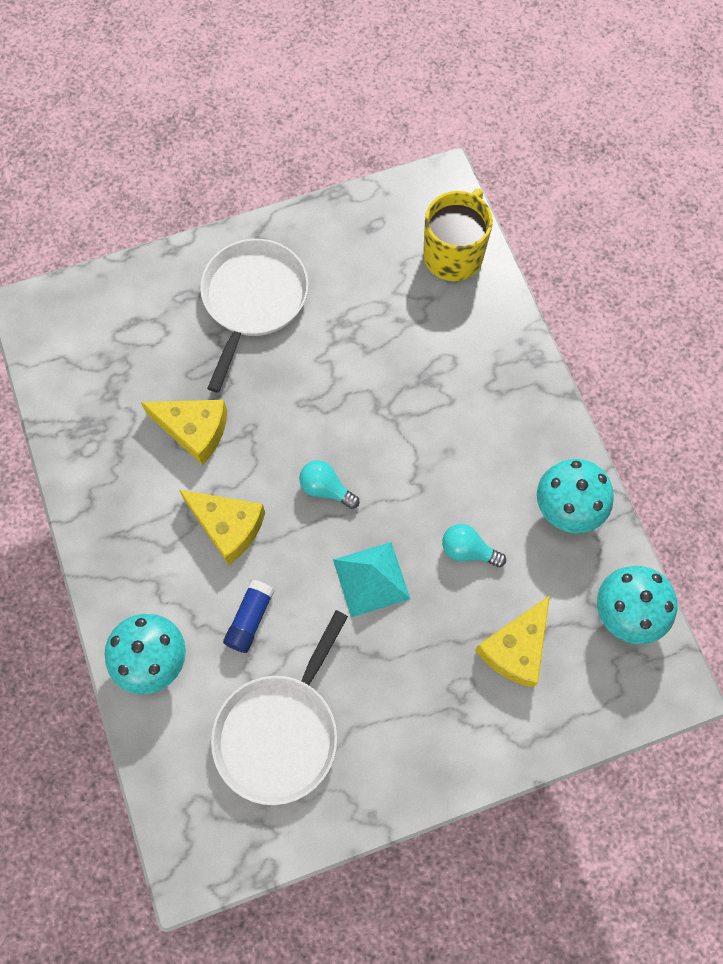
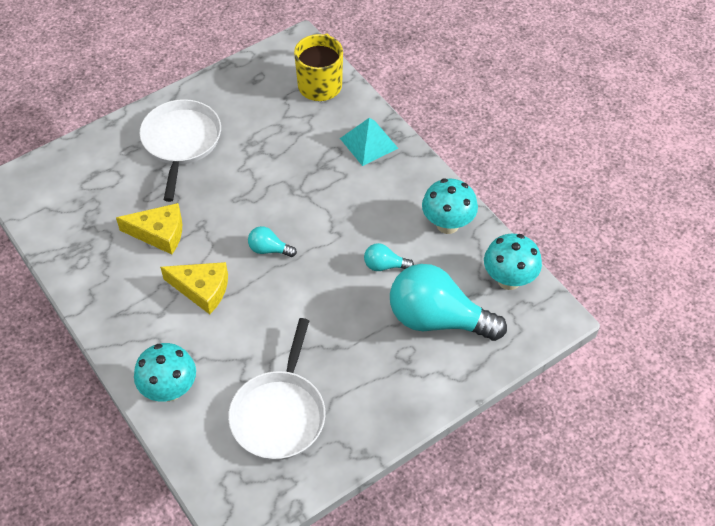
camera: 15 degrees left, 15 degrees down
(250, 619) = (236, 345): blue glue stick -> none
(371, 579) = (319, 299): turquoise pyramid -> turquoise pyramid (369, 143)
(516, 648) = (437, 319): yellow cheese -> turquoise light bulb

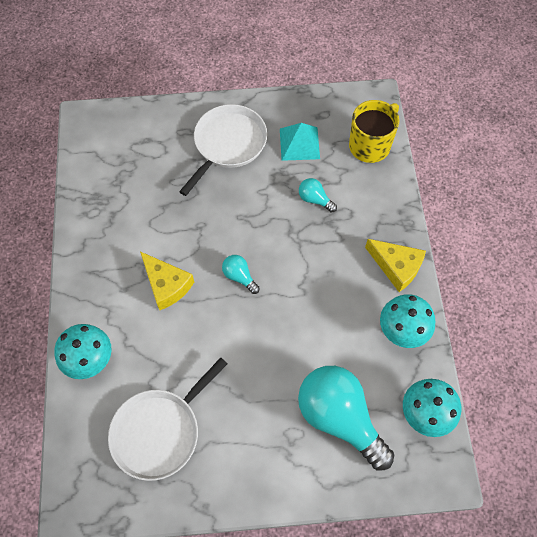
camera: 30 degrees right, 10 degrees up
(159, 233) = (164, 217): yellow cheese -> yellow cheese (396, 267)
(369, 143) = (379, 219): turquoise pyramid -> turquoise pyramid (299, 143)
(384, 265) = (324, 342): turquoise light bulb -> turquoise light bulb (315, 199)

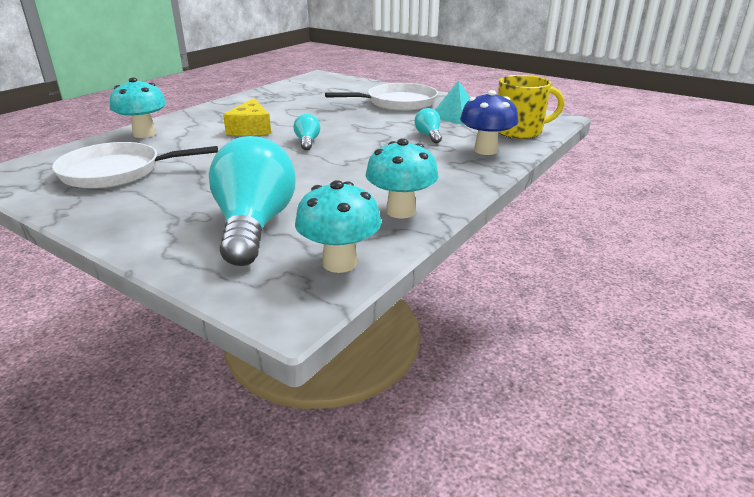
camera: 40 degrees right, 35 degrees down
(375, 199) = (485, 150): none -> blue mushroom
(396, 267) = (453, 182): yellow cheese -> none

